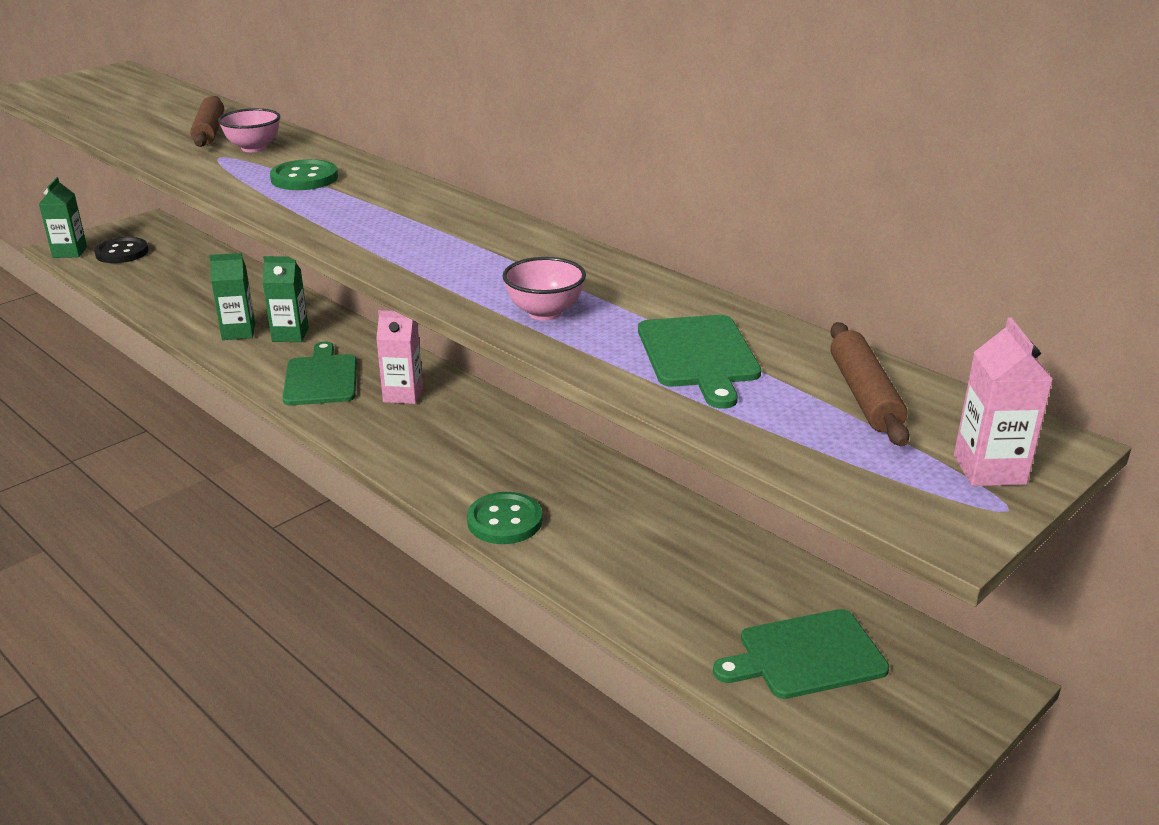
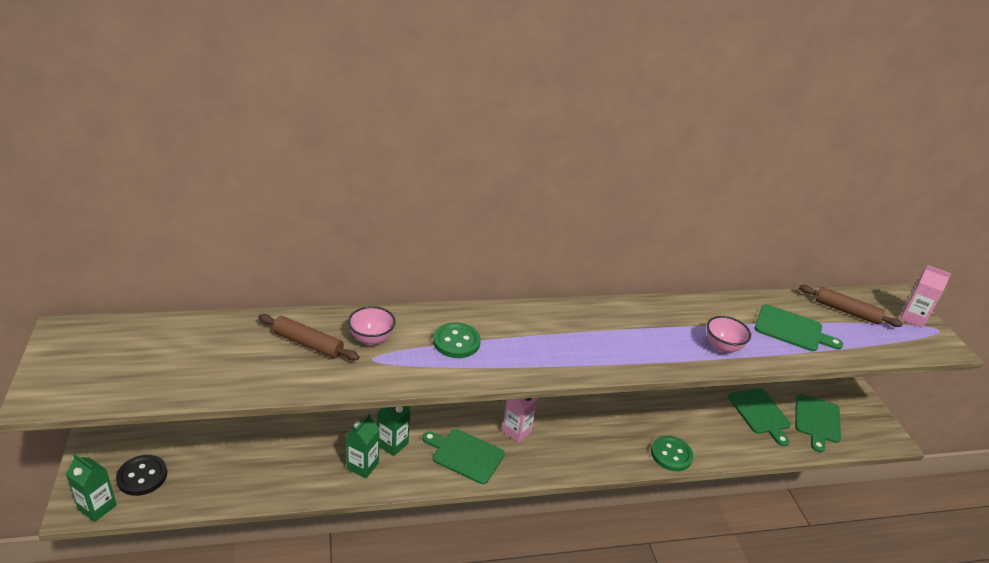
camera: 60 degrees left, 5 degrees up
(728, 583) = (760, 413): none -> green cutting board

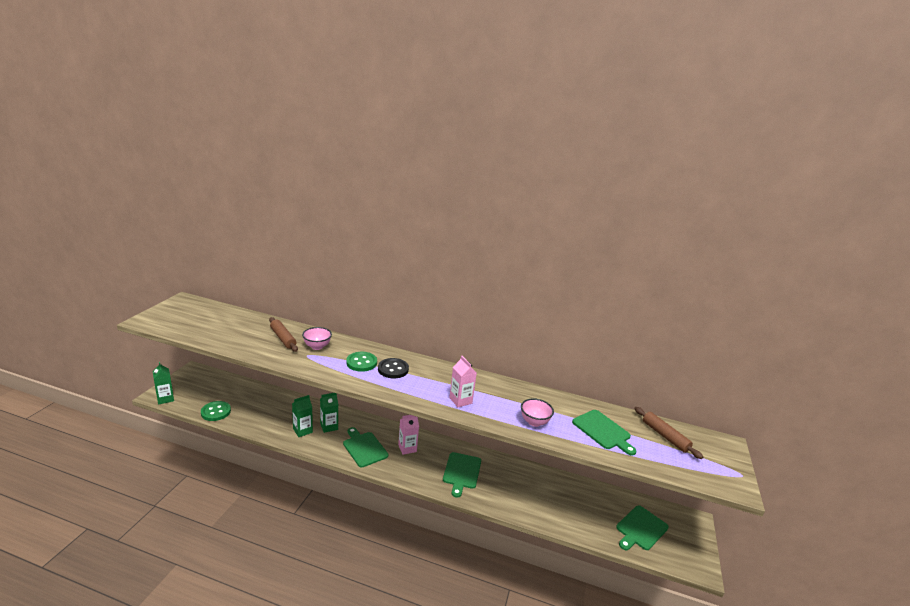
camera: 30 degrees right, 10 degrees down
(142, 476) = (196, 393): black button -> black button (393, 369)
(671, 455) = (499, 502): green button -> green button (216, 412)
(760, 413) = (595, 505): green cutting board -> green cutting board (461, 472)
(912, 318) = (724, 460): pink carton -> pink carton (460, 400)

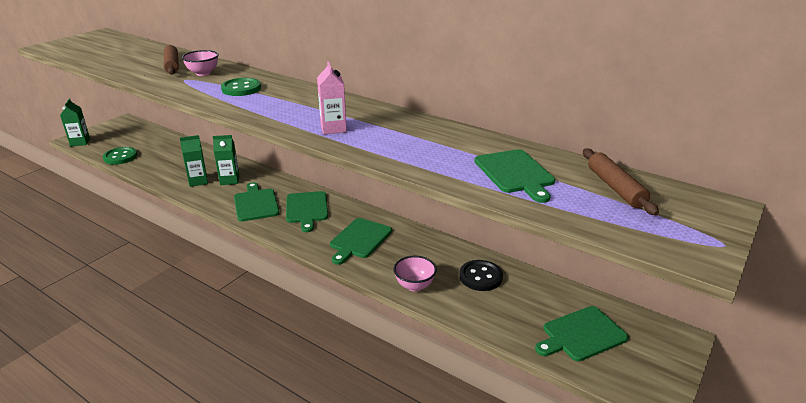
camera: 20 degrees right, 5 degrees up
(393, 369) = (274, 96): black button -> black button (480, 277)
(407, 448) = (307, 209): pink carton -> green cutting board
(534, 422) = (417, 156): pink bowl -> pink bowl (414, 286)

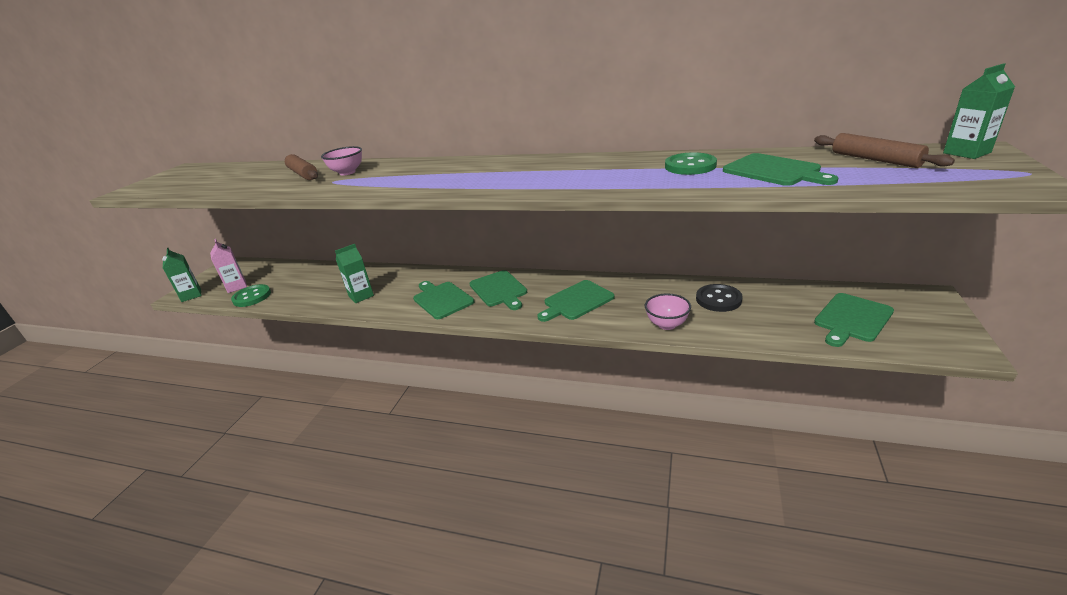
camera: 15 degrees left, 0 degrees up
(229, 180) = (395, 286): green carton -> green carton (966, 153)
(241, 89) = (407, 174): green button -> green button (690, 166)
(333, 128) = (549, 181): pink carton -> pink carton (236, 286)
(359, 240) = (576, 301): green cutting board -> green cutting board turned 45 degrees clockwise

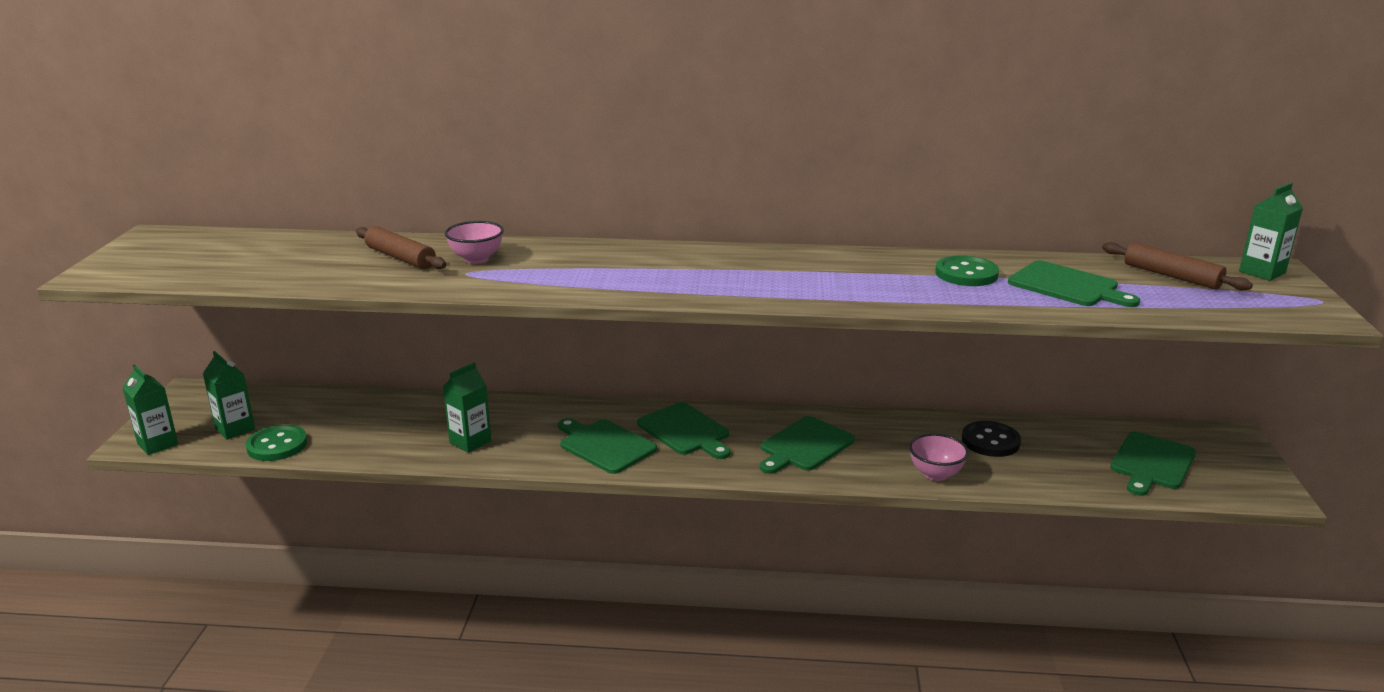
camera: 15 degrees left, 5 degrees down
(236, 286) = (235, 429): pink carton -> green carton

